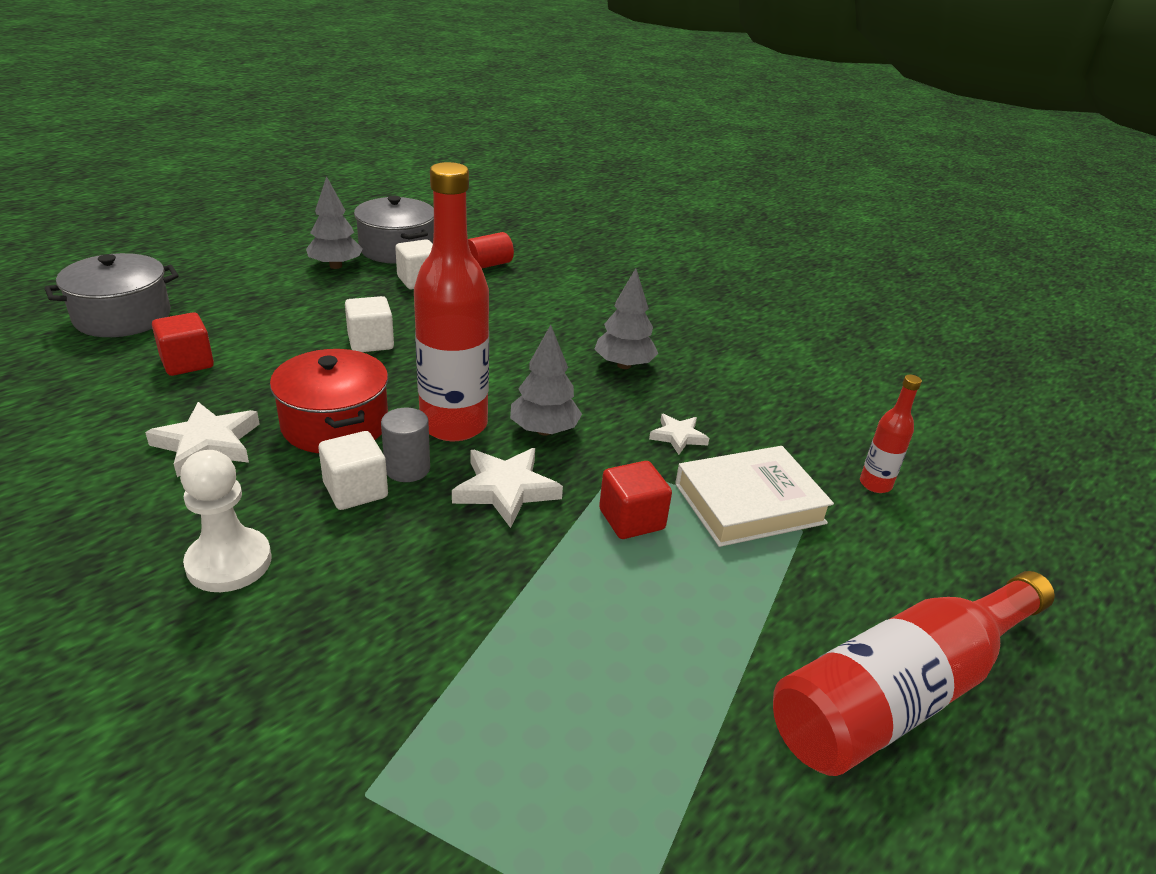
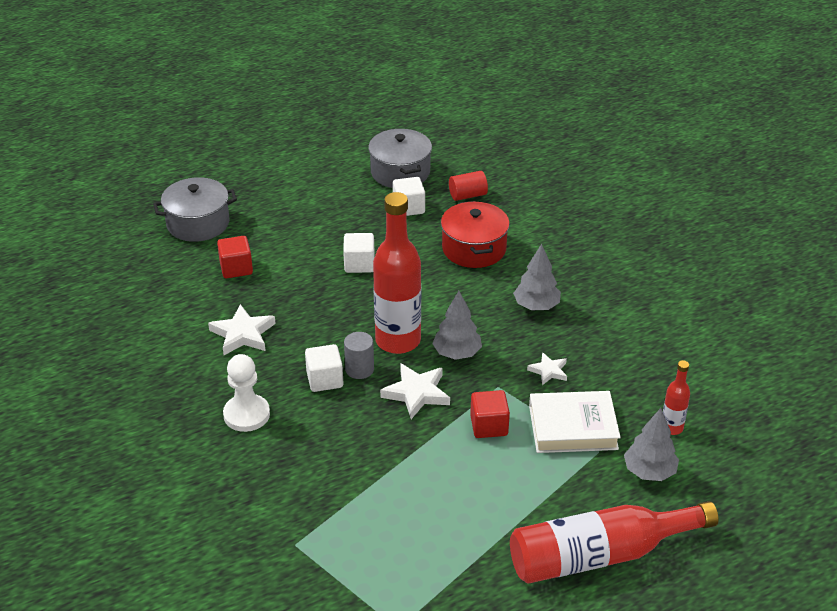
camera: 20 degrees right, 5 degrees up
(335, 424) = (322, 330): red pot -> red pot (474, 249)
(336, 266) = (349, 187): grey tree -> grey tree (649, 472)

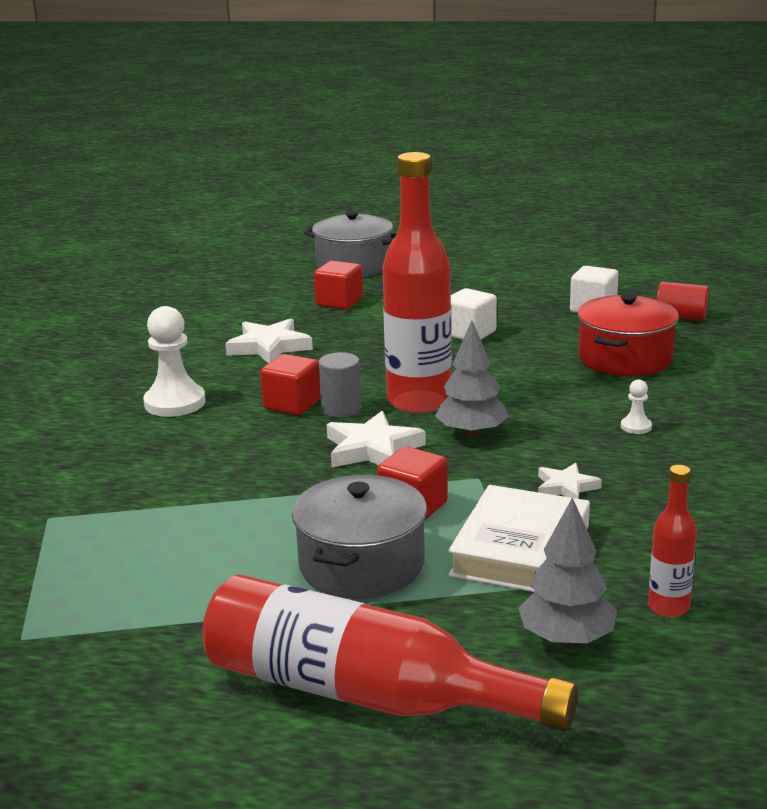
camera: 40 degrees right, 15 degrees down
(325, 380) = (292, 404): white cube -> red cube
(400, 172) = (624, 282): grey pot -> grey pot (361, 565)
(536, 306) = (636, 427): grey tree -> white pawn
(573, 427) = (520, 550): white book -> white book turned 75 degrees clockwise

